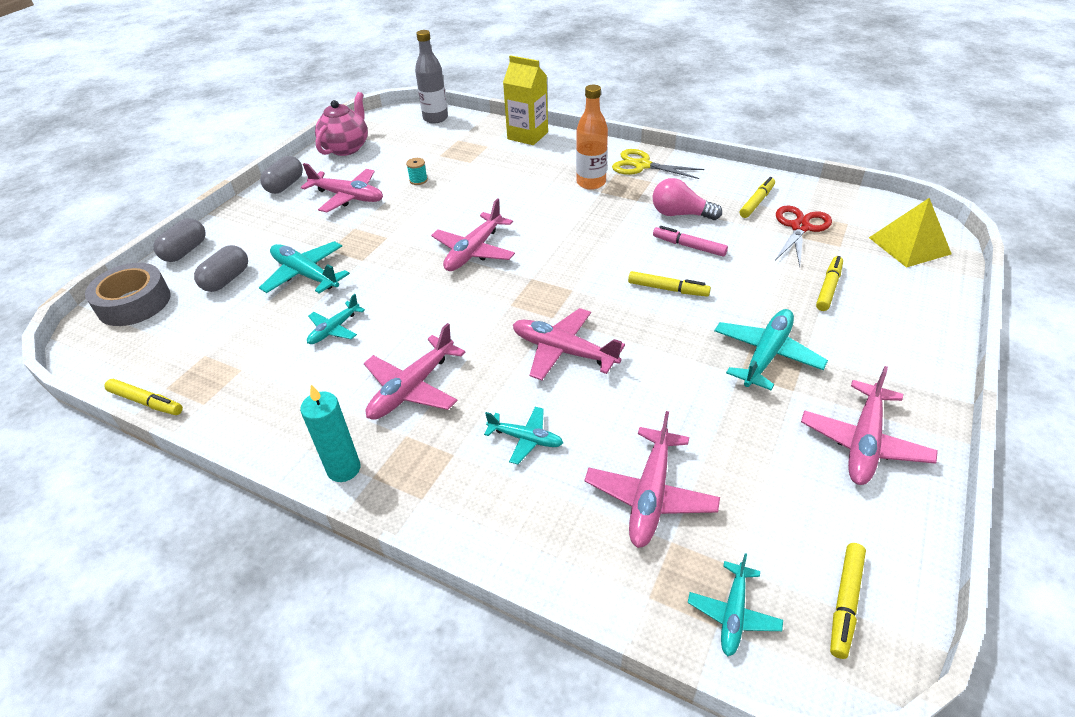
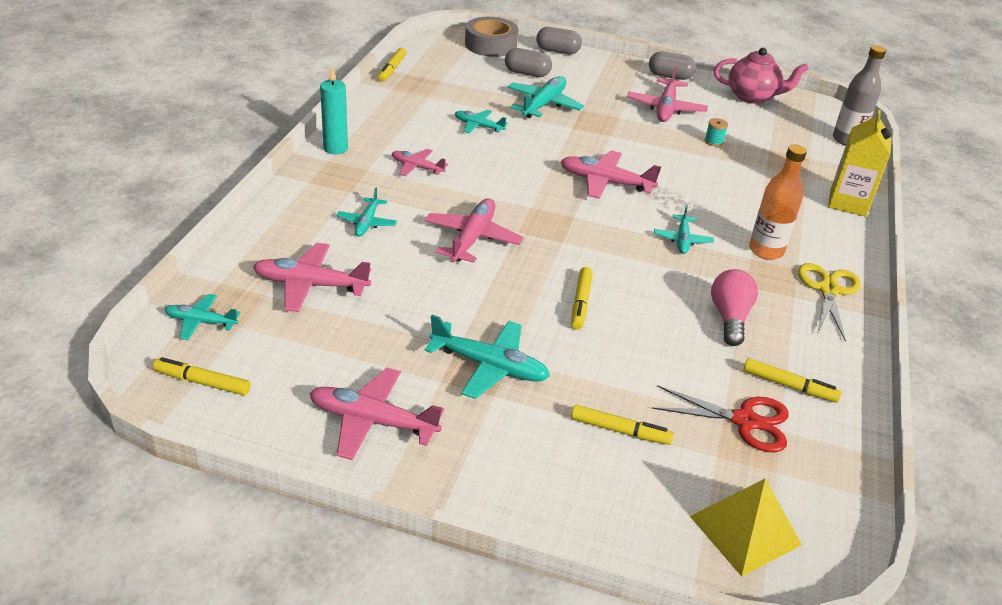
camera: 75 degrees right, 5 degrees down
(412, 388) = (417, 167): pink plane -> pink plane, size x0.61
(573, 221) = (682, 240): none -> turquoise plane
(689, 246) = (665, 321): pink marker -> none

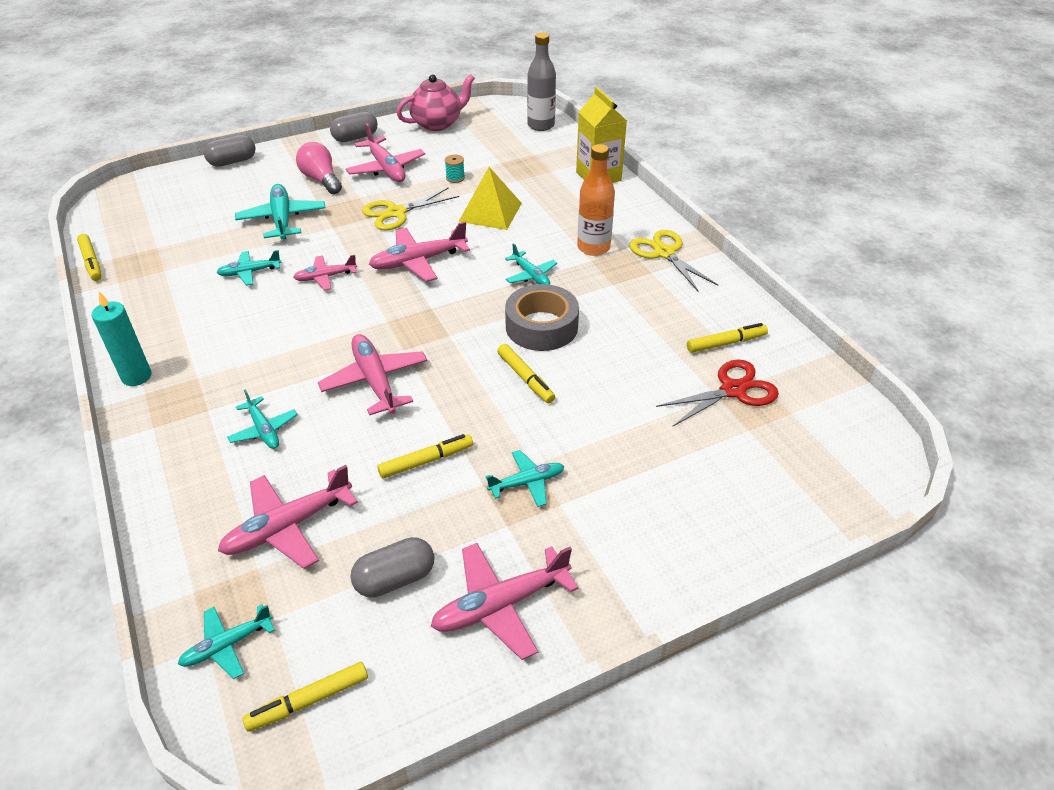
camera: 40 degrees left, 5 degrees up
(417, 167) = (242, 346): pink plane -> pink plane (325, 277)
(489, 366) = (527, 483): turquoise plane -> turquoise plane, size x0.61
(490, 45) = (162, 186): grey tape -> grey tape (541, 326)
(527, 73) = (231, 197): grey capsule -> grey capsule (395, 579)
(620, 431) = (674, 461): yellow marker -> yellow marker (426, 461)
(633, 142) = (396, 213): none -> yellow scissors
(729, 318) = (633, 317): pink light bulb -> pink light bulb (321, 180)
(745, 530) = (824, 470): yellow pyramid -> yellow pyramid (490, 212)

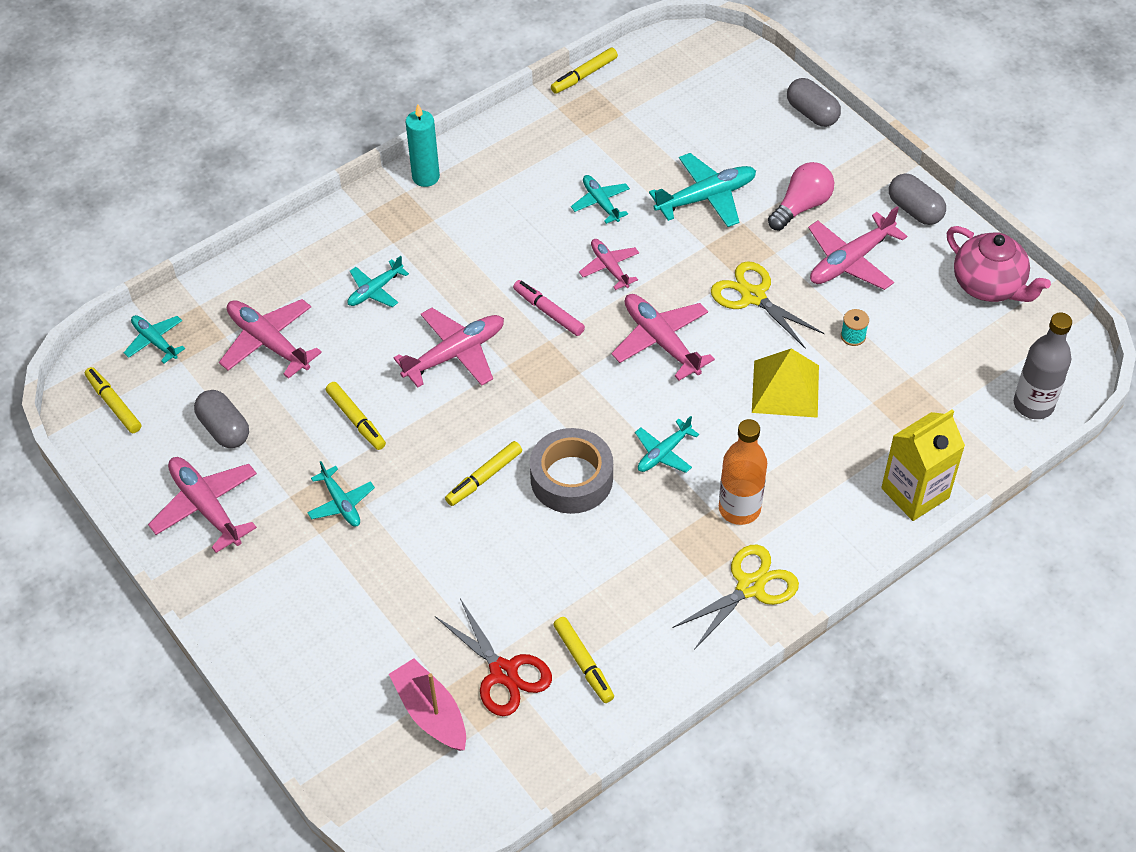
camera: 80 degrees right, 10 degrees up
(355, 317) = (548, 312): none -> pink marker
(773, 441) = (431, 712): none -> pink boat

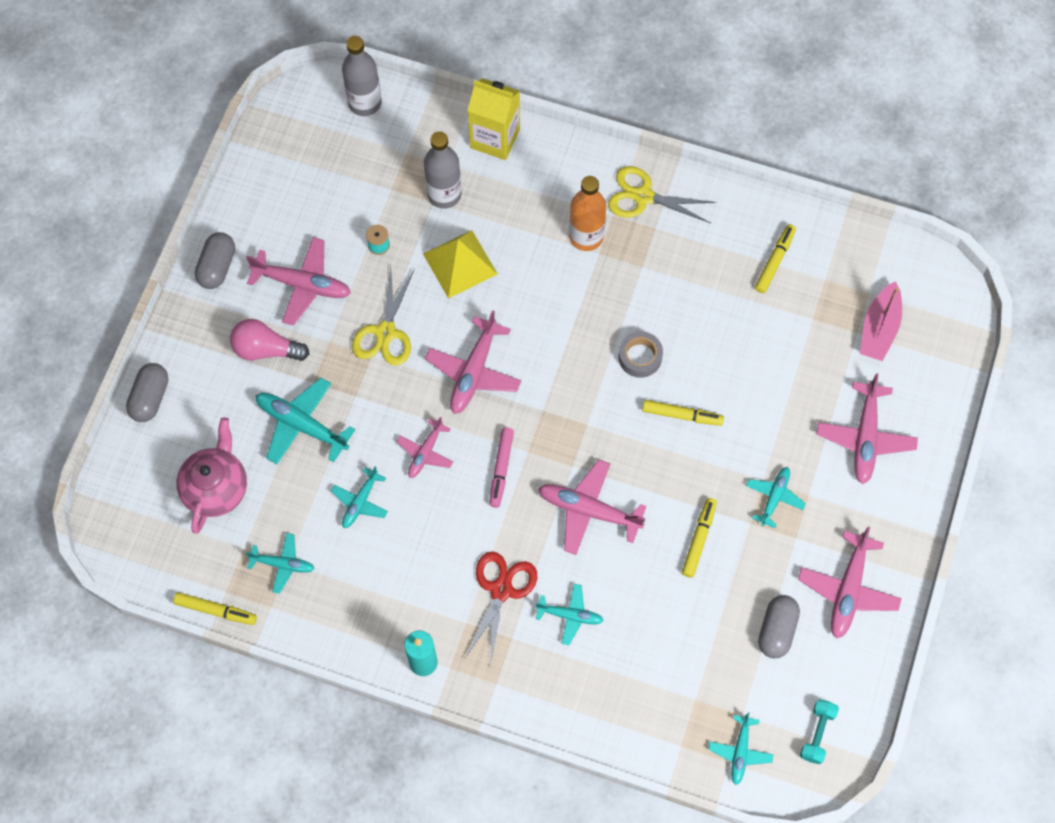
camera: 125 degrees left, 15 degrees up
(114, 404) = (817, 734): yellow marker -> turquoise dumbbell
(268, 342) = (677, 660): pink plane -> pink plane (865, 437)
(503, 672) = (818, 304): red scissors -> red scissors (501, 590)
(571, 478) = (640, 357): grey tape -> grey tape, size x0.62
(664, 453) = (574, 310): turquoise plane -> turquoise plane (282, 564)
(875, 416) = (444, 194): none -> grey bottle
(989, 286) = (266, 180): pink teapot -> pink teapot (216, 488)

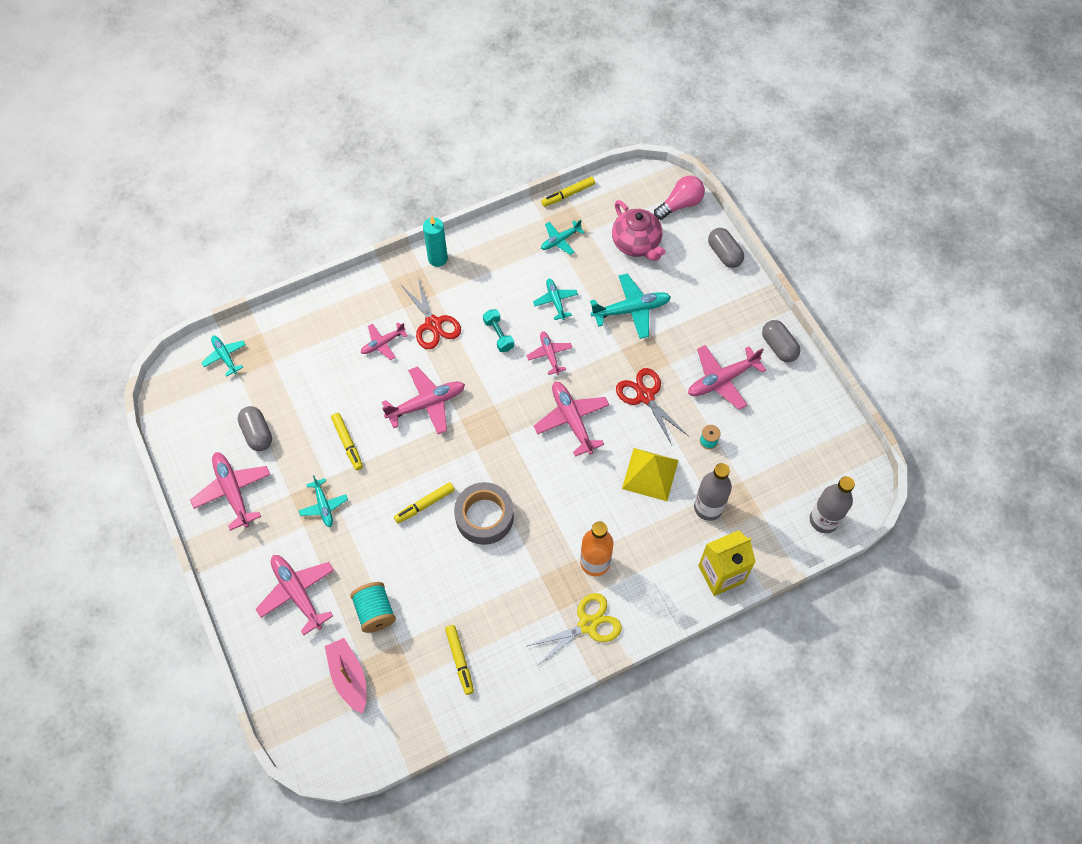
camera: 135 degrees right, 5 degrees down
(266, 349) = (697, 329): pink light bulb -> pink light bulb (680, 204)
(385, 332) = (645, 396): yellow scissors -> red scissors
(501, 469) = (498, 382): pink marker -> none
(570, 615) = (383, 343): turquoise plane -> pink plane
(640, 357) = (484, 517): grey tape -> grey tape, size x1.60
(810, 361) = (375, 612): none -> turquoise spool
(817, 734) = (188, 400): turquoise dumbbell -> turquoise dumbbell (498, 335)

